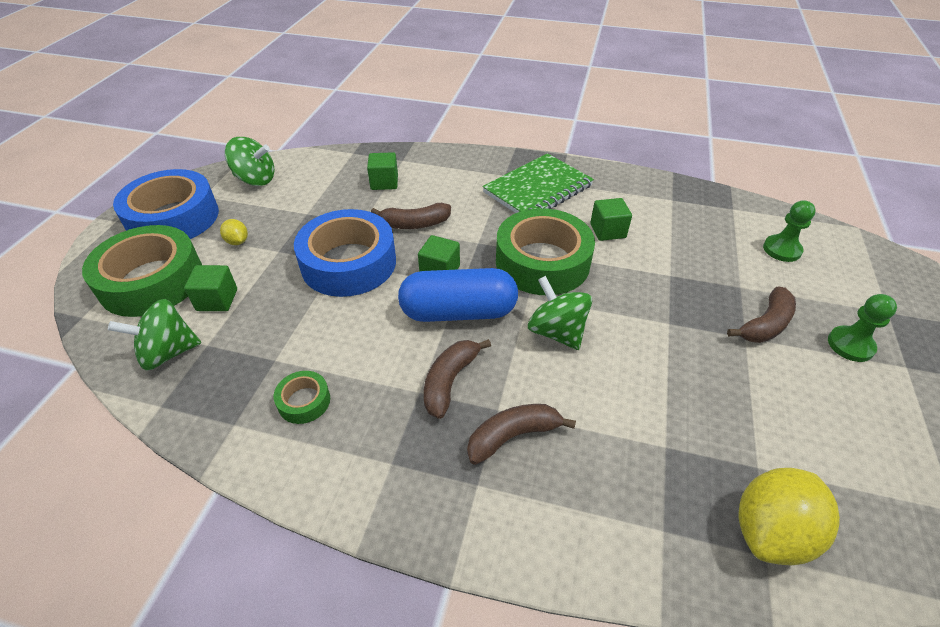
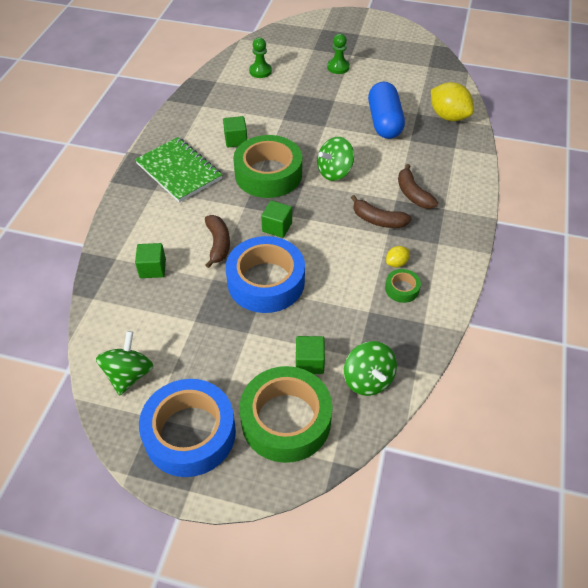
camera: 90 degrees left, 5 degrees up
(237, 241) = (233, 366): yellow lemon -> yellow lemon (396, 263)
(458, 312) = (319, 216): blue capsule -> blue capsule (384, 122)
(765, 324) = (324, 91): brown banana -> none

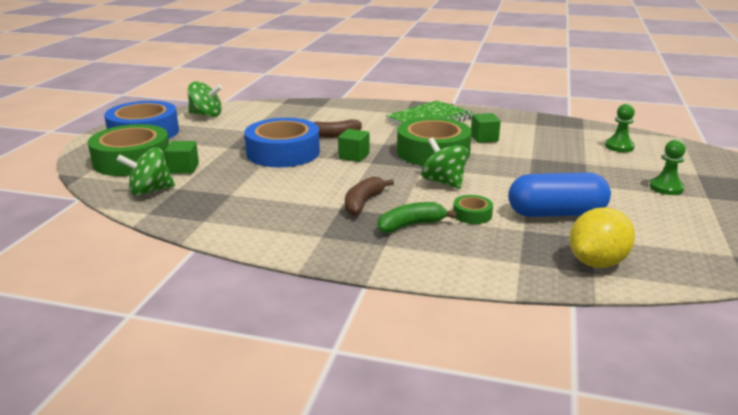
camera: 90 degrees right, 25 degrees down
(152, 268) = (308, 116): green cube -> none
(396, 263) = (293, 210): yellow lemon -> none
(402, 289) = (255, 211): green tape -> green tape (472, 214)
(413, 194) = (411, 225): brown banana -> green banana

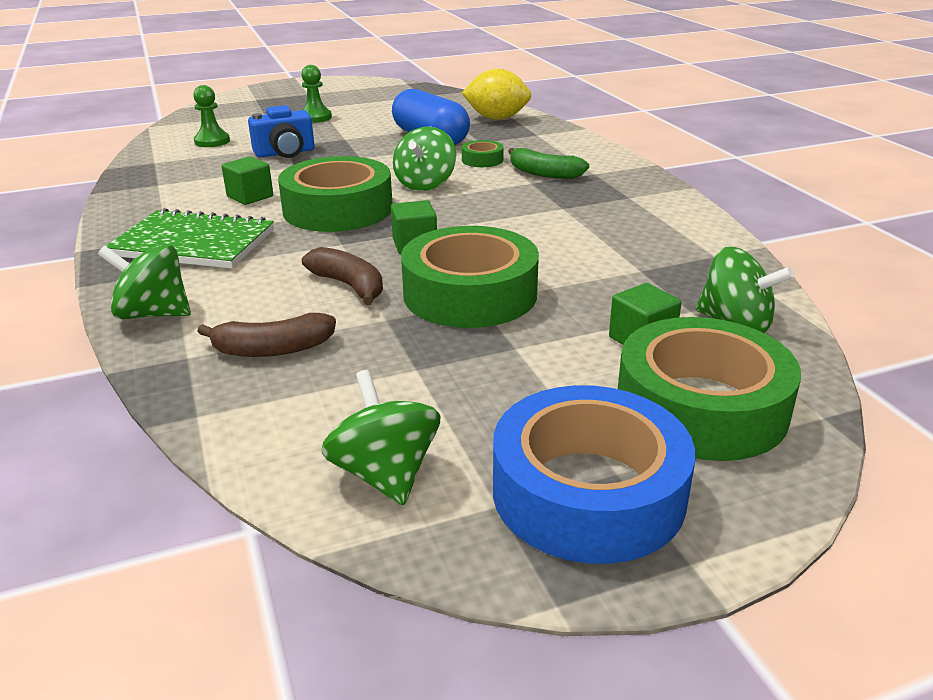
camera: 125 degrees left, 5 degrees up
(283, 152) = (470, 294): blue tape -> green tape
(363, 203) = (535, 201): brown banana -> brown banana (273, 349)
(365, 106) = (153, 314): none -> green spinning top
(566, 160) = (285, 153): none -> blue camera

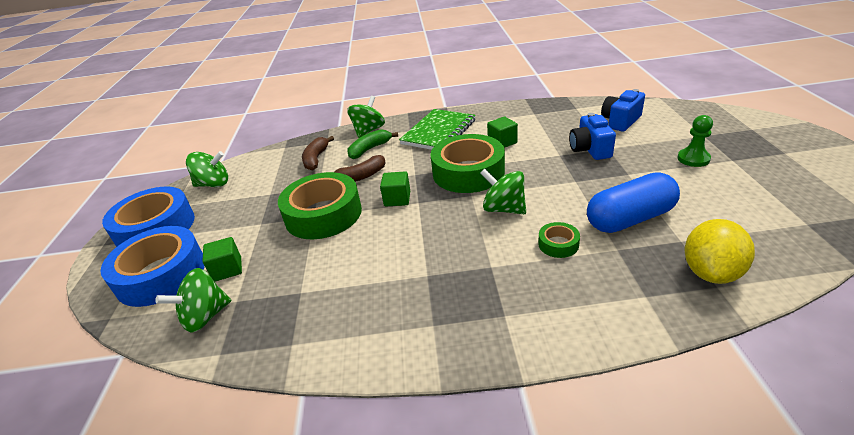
camera: 110 degrees right, 5 degrees up
(212, 141) = (620, 121): green pawn -> blue camera
(544, 173) = (511, 278): green banana -> green banana (370, 149)
(701, 407) = (161, 274): green tape -> blue tape

